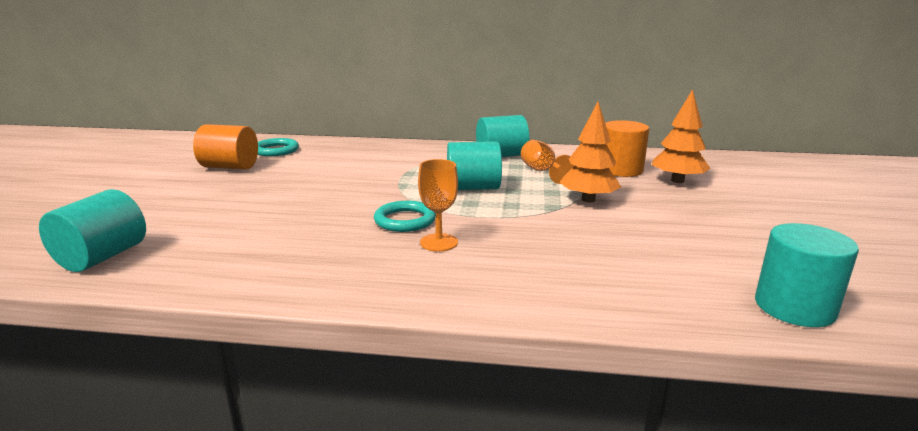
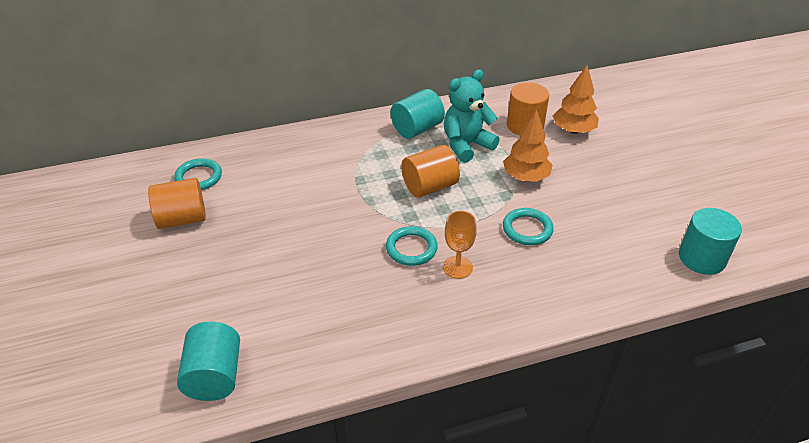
camera: 25 degrees left, 20 degrees up
(473, 188) = (429, 186): turquoise cylinder -> orange cylinder
(542, 171) = (466, 145): orange goblet -> turquoise teddy bear
(552, 233) = (527, 229): none -> turquoise ring

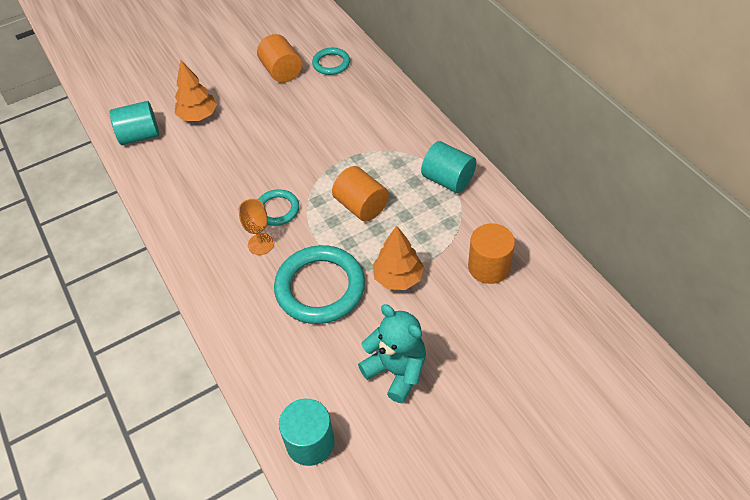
camera: 80 degrees right, 10 degrees up
(466, 145) = (434, 222): turquoise teddy bear -> turquoise teddy bear (396, 371)
(527, 229) = (320, 288): turquoise ring -> turquoise ring, size x1.86
(573, 130) = (497, 313): orange tree -> orange tree (198, 116)

